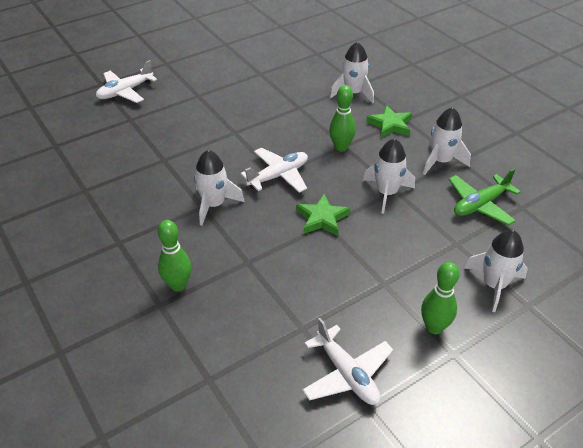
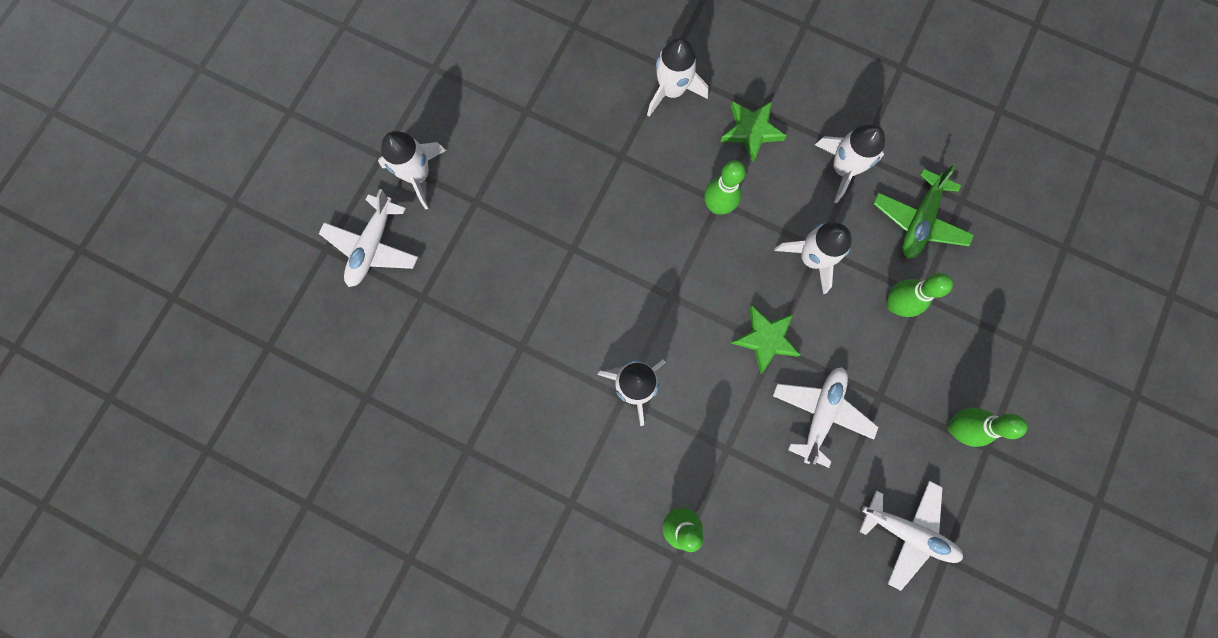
camera: 30 degrees left, 35 degrees up
(278, 176) = (676, 297): white plane -> white plane (820, 413)
(431, 239) = (895, 304): none -> green bowling pin
(494, 285) = (985, 336): white rocket -> white rocket (418, 175)

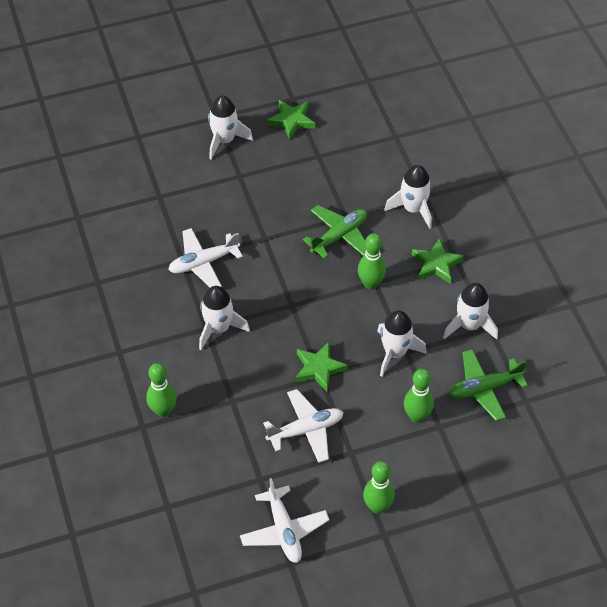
camera: 45 degrees right, 25 degrees down
(373, 246) = (162, 154): white plane -> white plane (203, 263)
(459, 94) = (291, 121): none -> green star
(637, 181) = (339, 236): none -> green plane

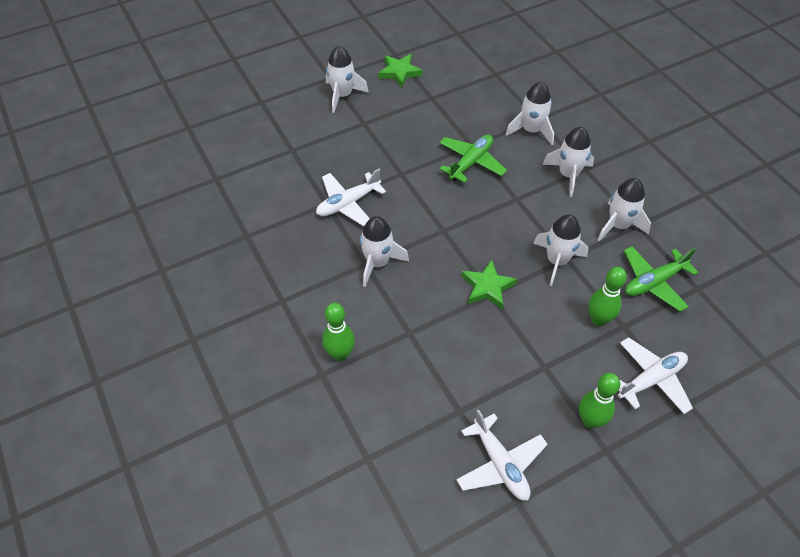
camera: 10 degrees left, 0 degrees up
(306, 430) = (492, 351): white plane -> white plane (651, 380)
(370, 284) = (513, 200): green bowling pin -> none
(436, 264) = (568, 175): green star -> white rocket

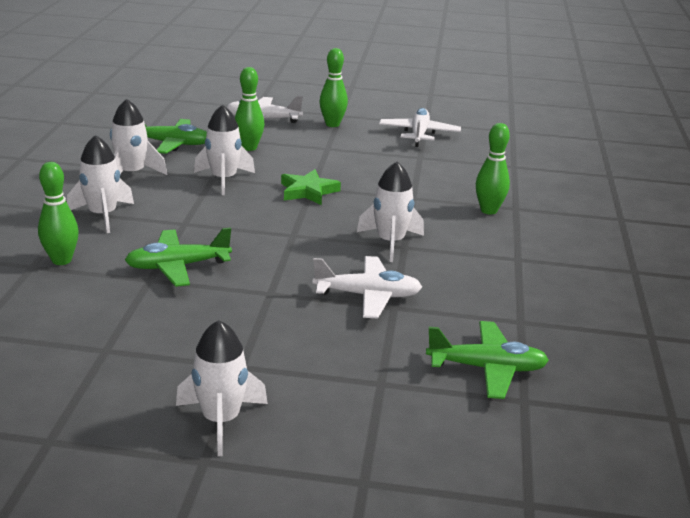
camera: 145 degrees left, 25 degrees down
(246, 188) = (487, 368): none -> green plane
(399, 72) = (89, 408): green star -> none
(531, 131) = (61, 260): white rocket -> green bowling pin

